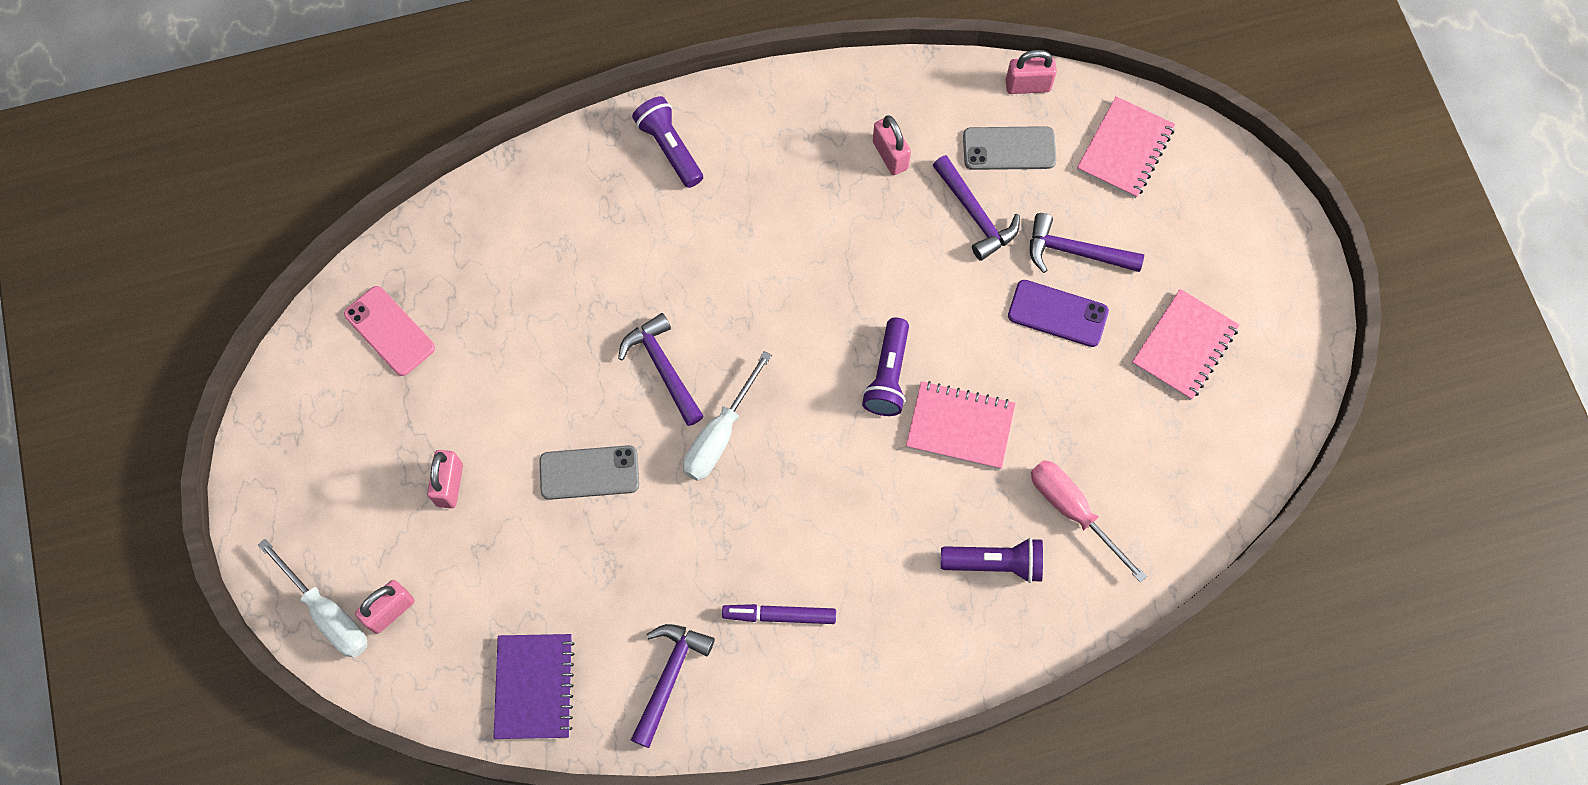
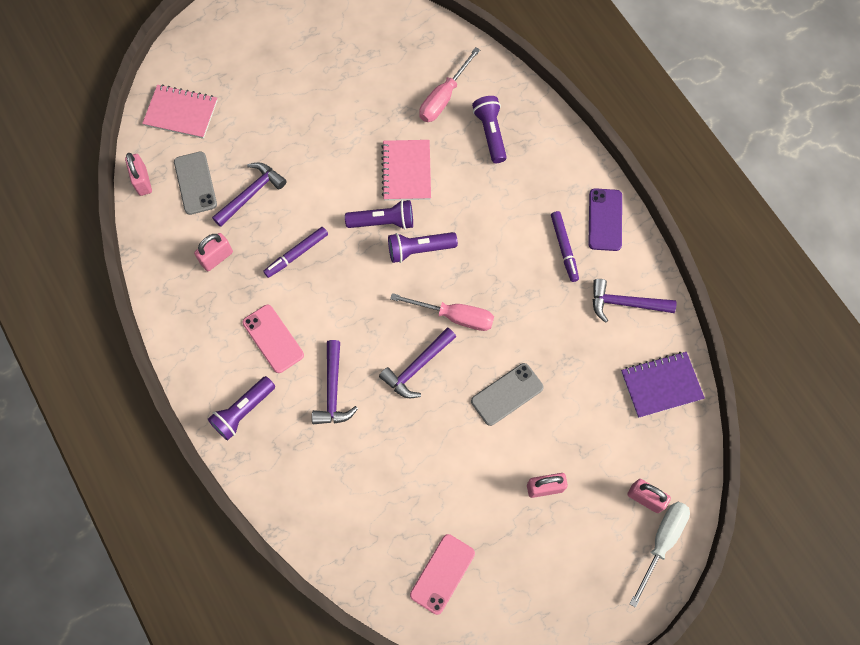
camera: 105 degrees left, 0 degrees up
(589, 472) = (507, 394): grey phone -> grey phone turned 75 degrees clockwise
(720, 434) = (454, 316): white screwdriver -> pink screwdriver
(756, 201) = (273, 339): none -> pink phone
(832, 413) = (419, 250): none -> purple flashlight
(869, 253) = (296, 254): none -> purple marker
(1057, 313) = (312, 130): purple phone -> purple phone (605, 220)
(1075, 251) = (265, 128): purple hammer -> purple hammer (333, 390)
(1184, 346) = (316, 56): pink notebook -> none

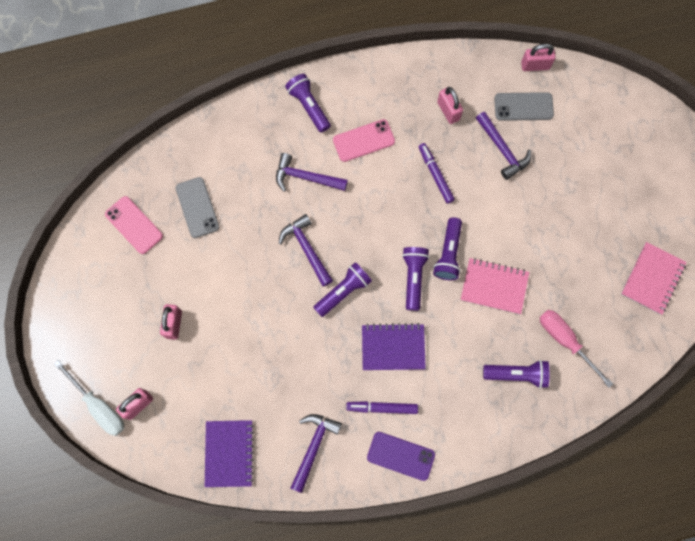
camera: 105 degrees right, 5 degrees up
(181, 113) = (596, 107): pink notebook -> pink notebook (652, 279)
(454, 316) = (343, 291): pink screwdriver -> purple flashlight
(499, 252) = (393, 347): none -> purple notebook
(507, 394) = (261, 316): grey phone -> grey phone (197, 207)

